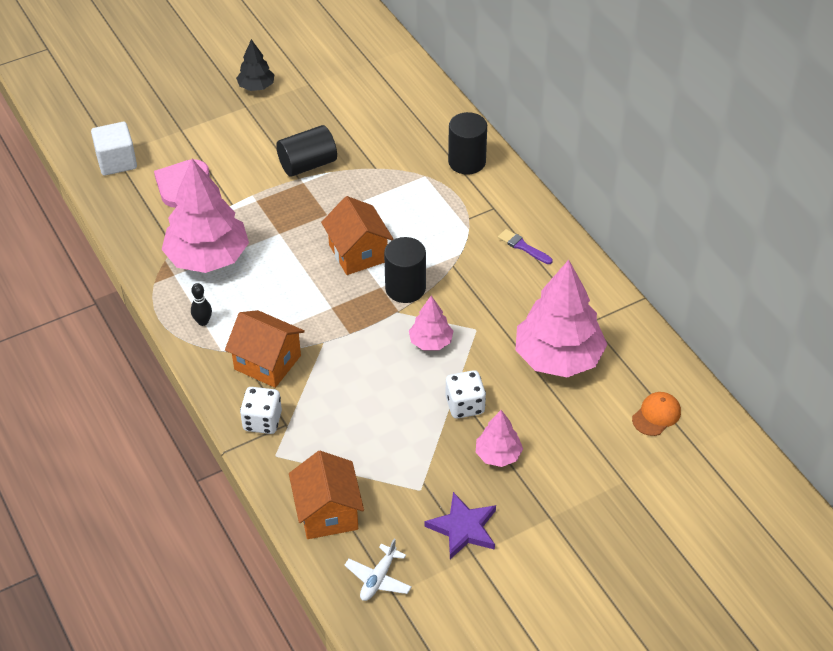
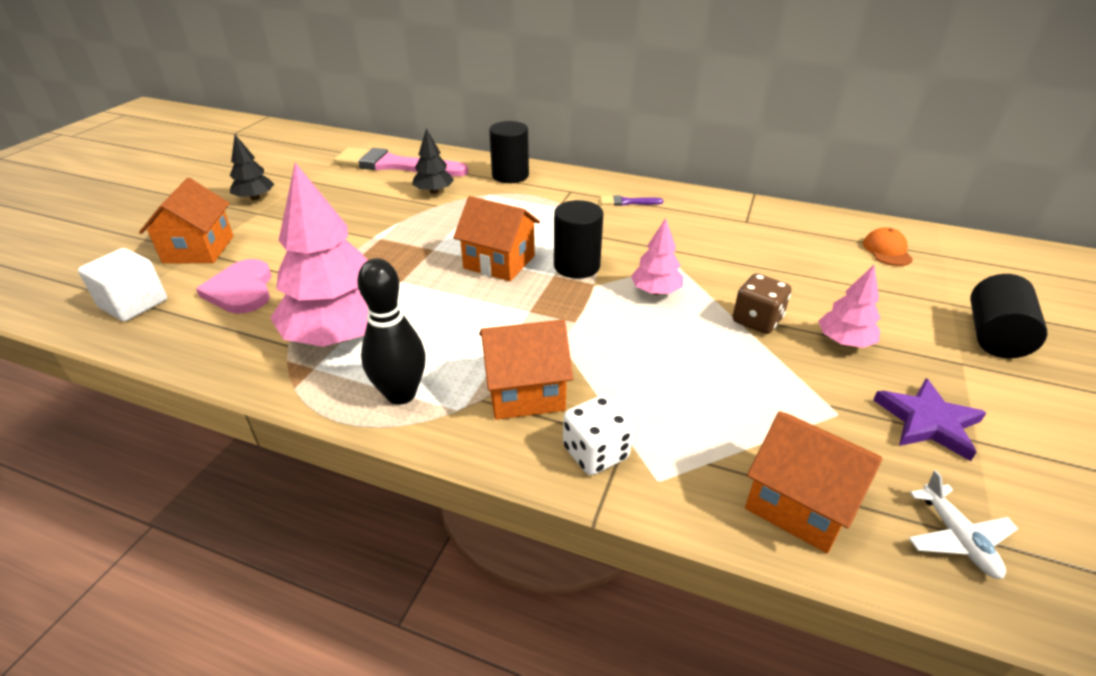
camera: 40 degrees left, 10 degrees down
(183, 128) = (199, 249): none -> orange house
(203, 322) = (401, 394): black bowling pin -> black bowling pin, size x1.97
(307, 164) = (370, 226): black cylinder -> black cylinder (994, 336)
(388, 149) = (434, 191): none -> black tree
(390, 98) = (395, 165): none -> pink brush
(465, 405) = (757, 320): white dice -> brown dice
(558, 358) = (765, 252): pink tree -> none

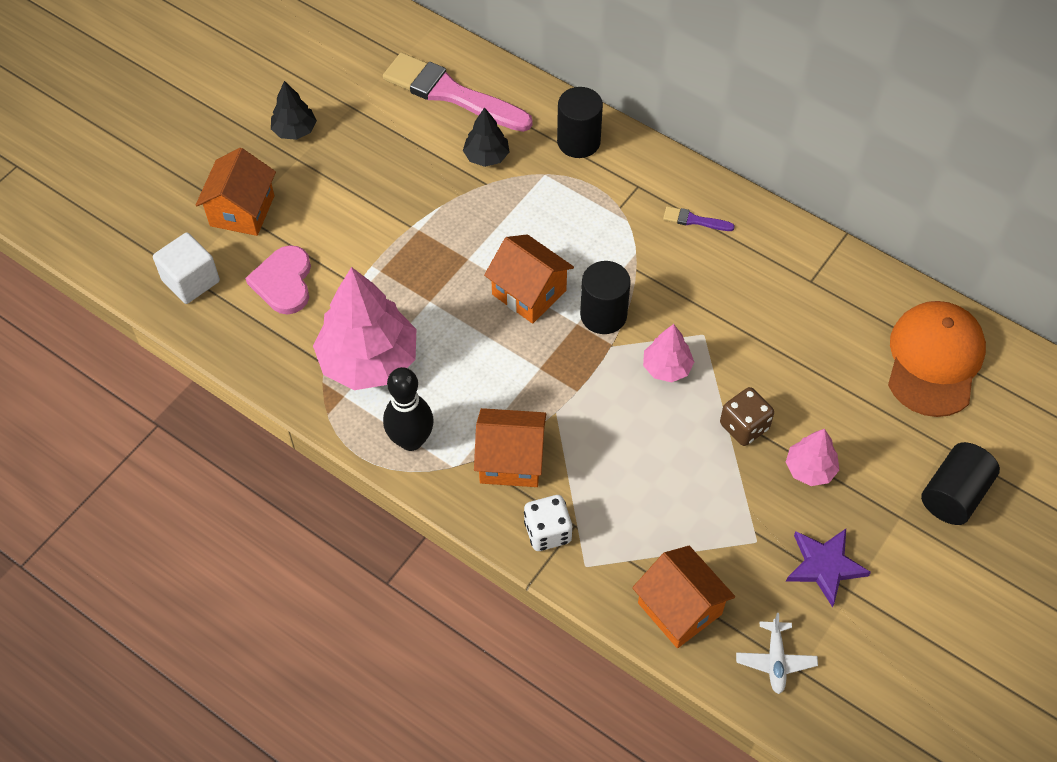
camera: 15 degrees right, 20 degrees up
(887, 251) = (934, 360): orange cap -> orange cap, size x2.15

